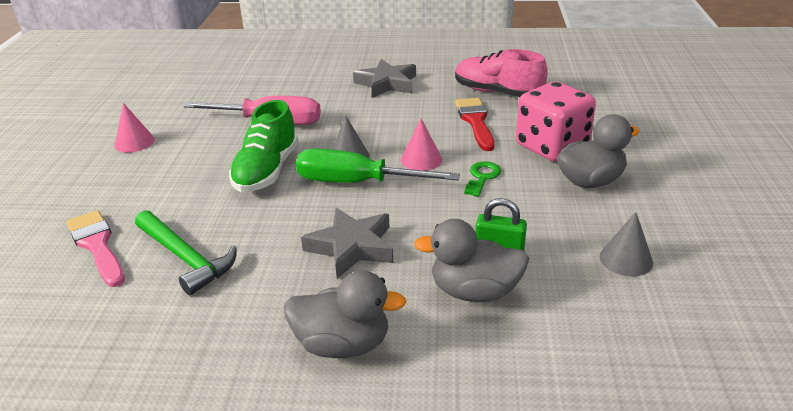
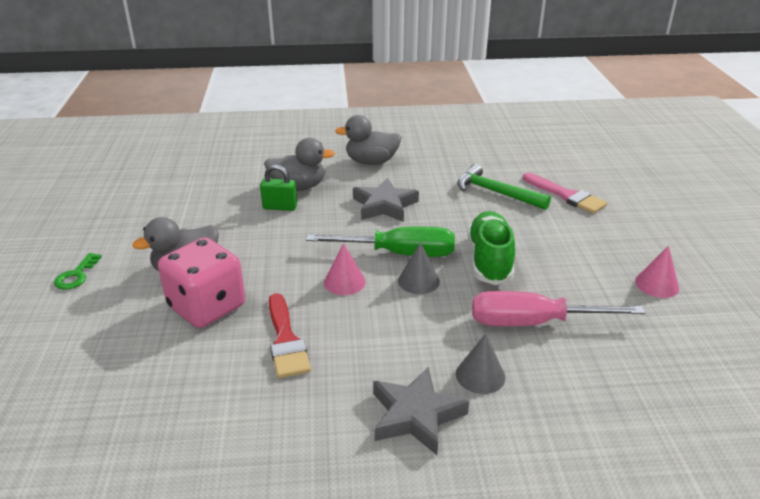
camera: 170 degrees right, 0 degrees up
(482, 177) = (285, 266): green key -> green key (76, 275)
(497, 93) = (249, 402): pink shoe -> none
(626, 259) = (192, 210): grey cone -> grey cone (480, 375)

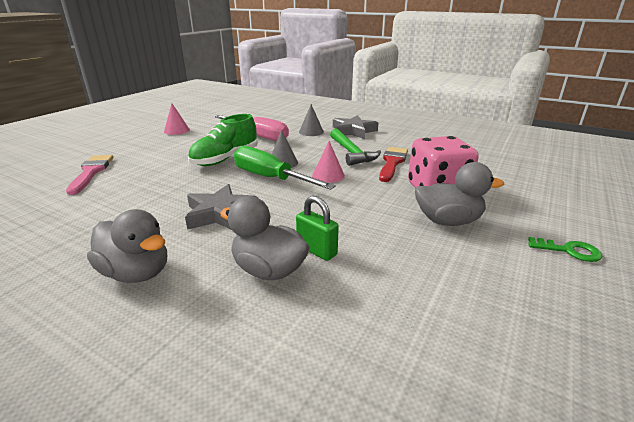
camera: 145 degrees left, 5 degrees down
(76, 275) = (569, 251): green key -> green key turned 60 degrees clockwise
(495, 192) = (122, 191): green hammer -> green hammer (351, 153)

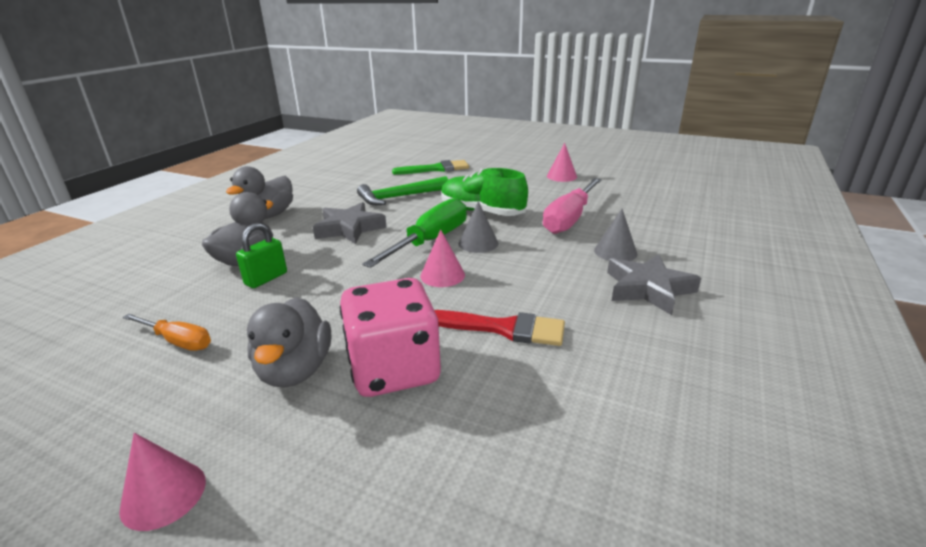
camera: 85 degrees right, 0 degrees up
(91, 172) = (436, 169): pink brush -> green brush
(351, 153) = (534, 290): green hammer -> green hammer (399, 197)
(427, 283) = (177, 341): none -> orange screwdriver
(569, 251) = (163, 494): green key -> pink cone

